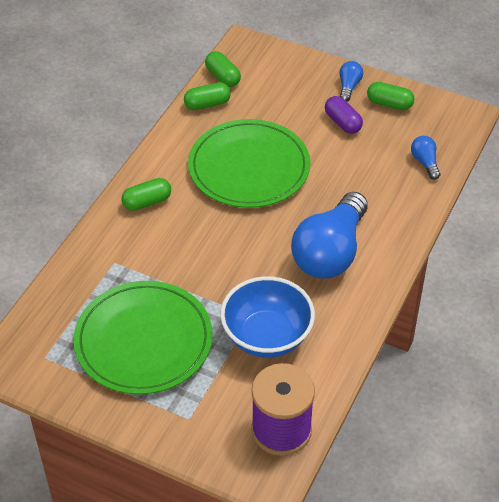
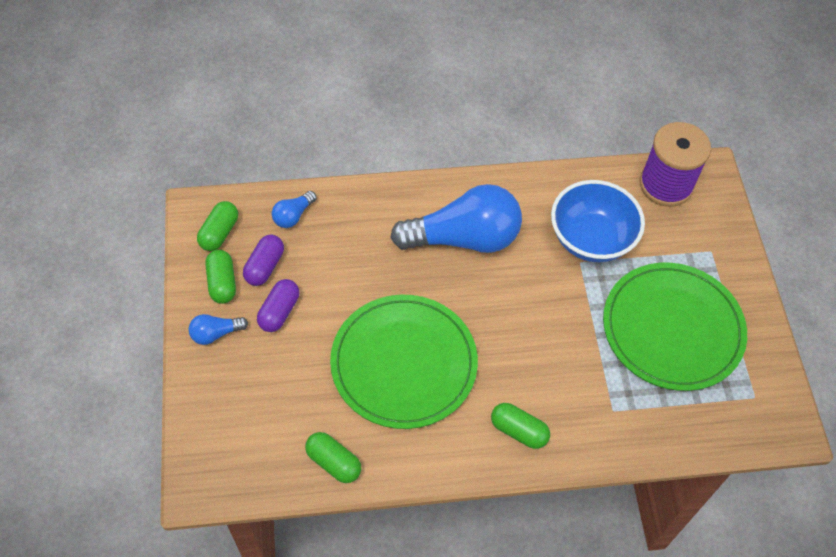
camera: 125 degrees left, 10 degrees up
(223, 77) = (276, 473): green capsule -> green capsule (219, 233)
(388, 130) = (264, 266): none -> purple capsule

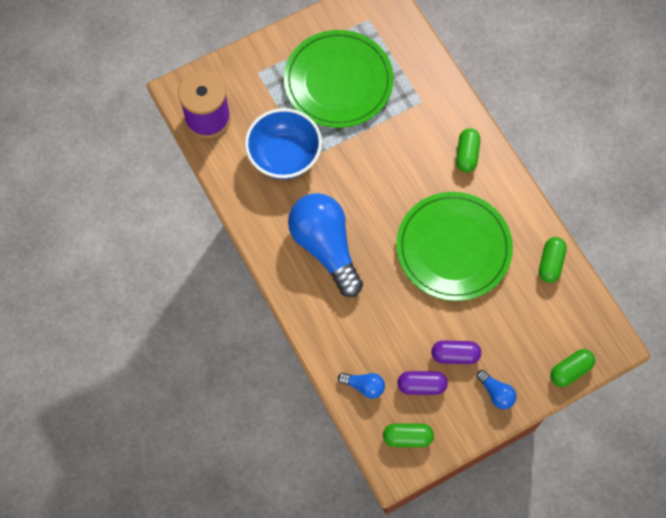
camera: 110 degrees left, 10 degrees up
(222, 283) = (451, 411): green capsule -> green capsule (570, 370)

